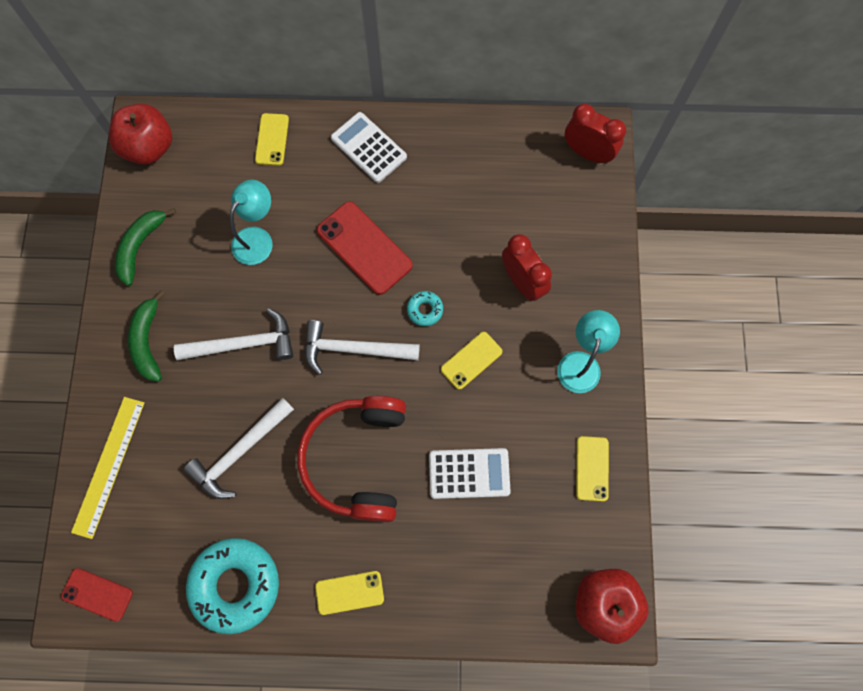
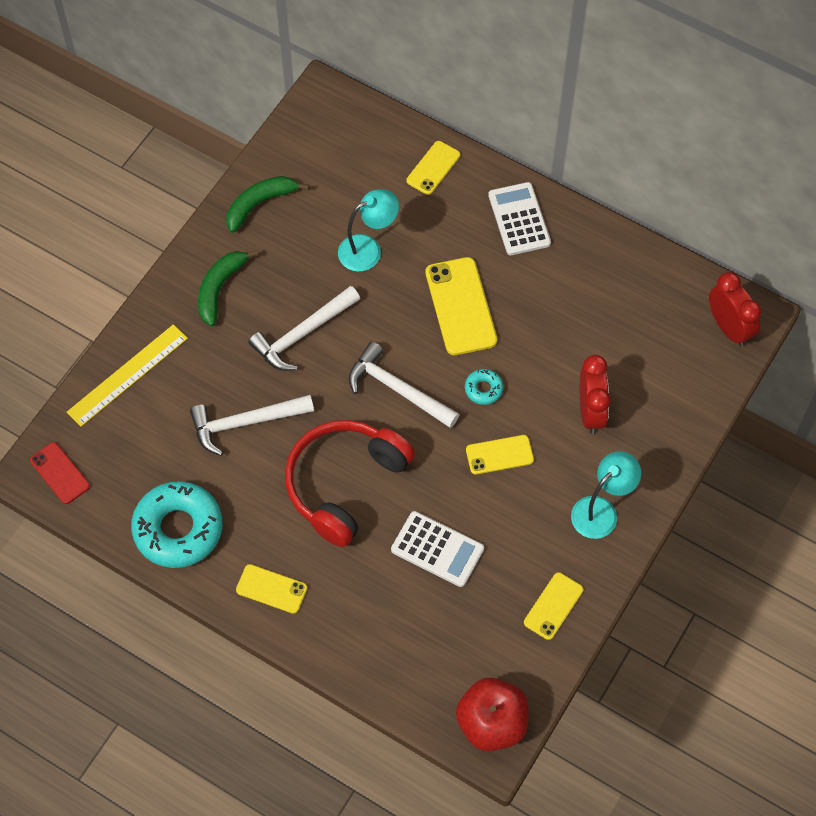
camera: 30 degrees right, 10 degrees down
(149, 147) = (317, 121): red apple -> none
(244, 344) = (302, 334): white hammer -> white hammer turned 120 degrees clockwise
(364, 248) = (460, 306): red phone -> yellow phone

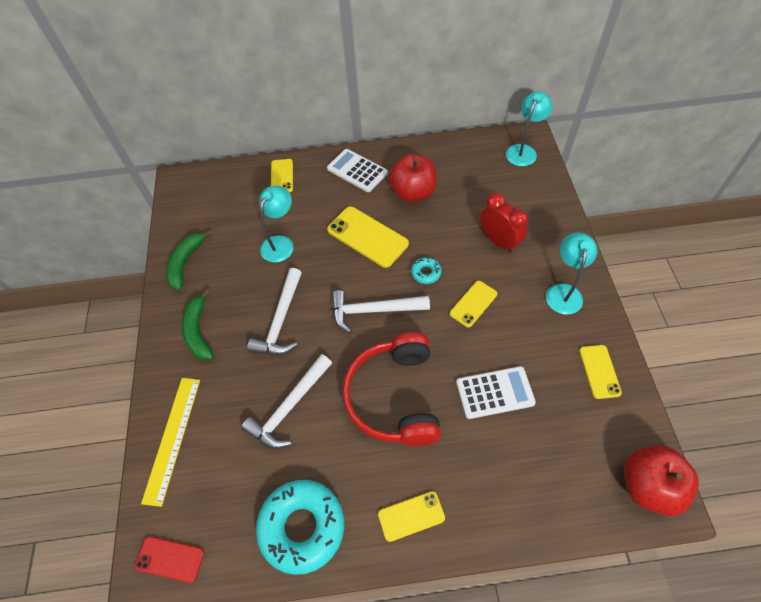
camera: 35 degrees left, 5 degrees down
(555, 290) = (413, 193): none -> red apple
(729, 328) = (523, 150): red clock -> turquoise lamp

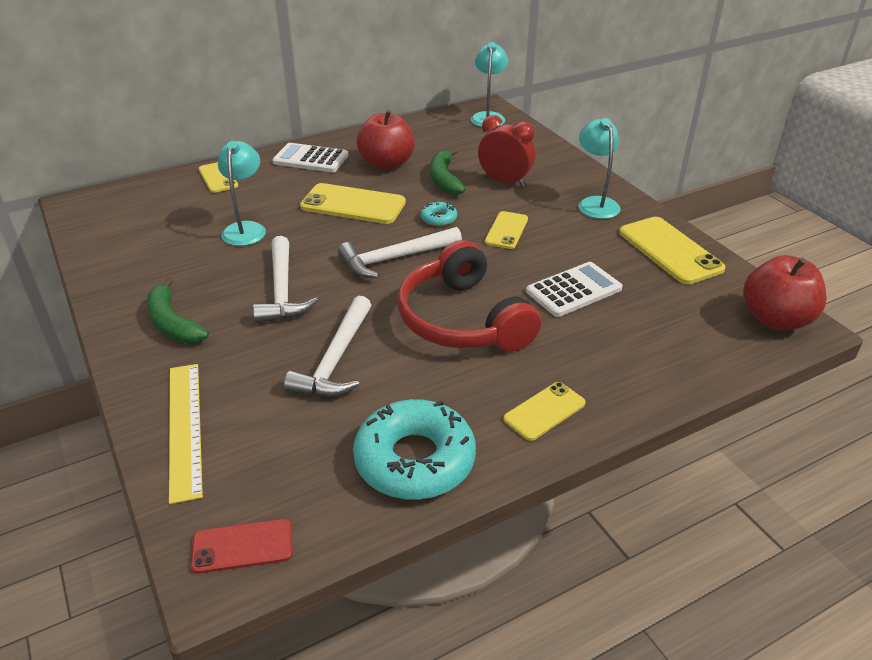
camera: 25 degrees left, 20 degrees down
(186, 262) = (123, 268): green banana -> green banana (444, 179)
(599, 371) = (670, 250): yellow phone -> yellow phone, size x1.67

